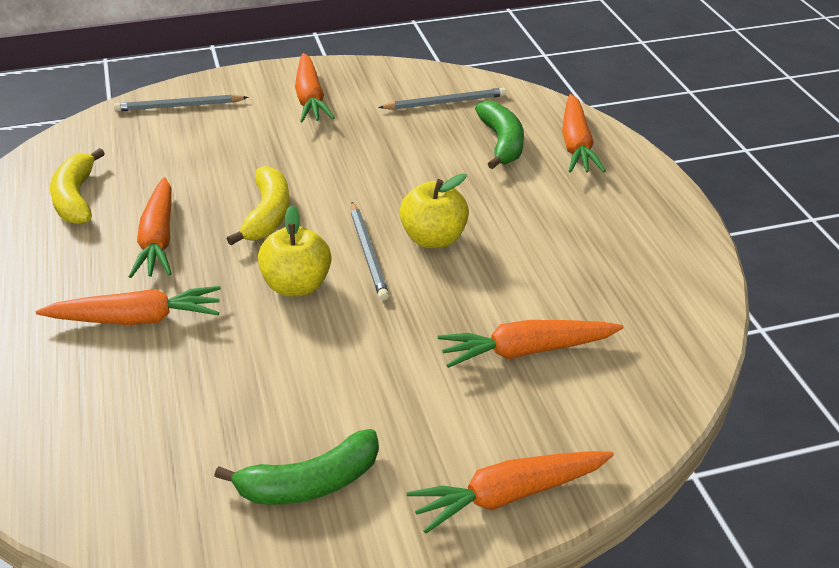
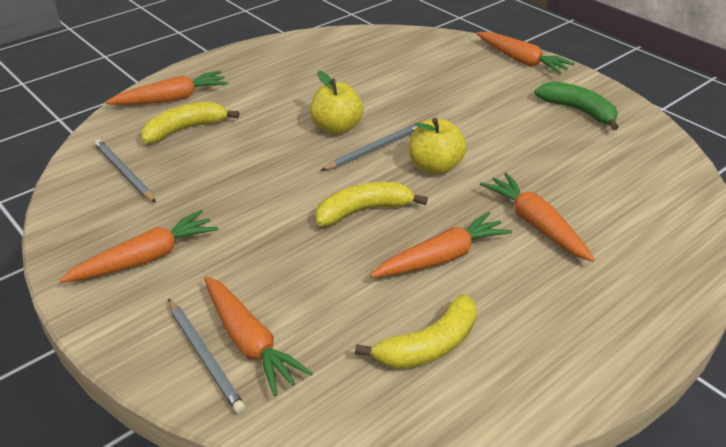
camera: 115 degrees left, 0 degrees up
(502, 143) = (185, 129): green banana -> yellow banana
(526, 351) = (418, 75): orange carrot -> orange carrot (249, 342)

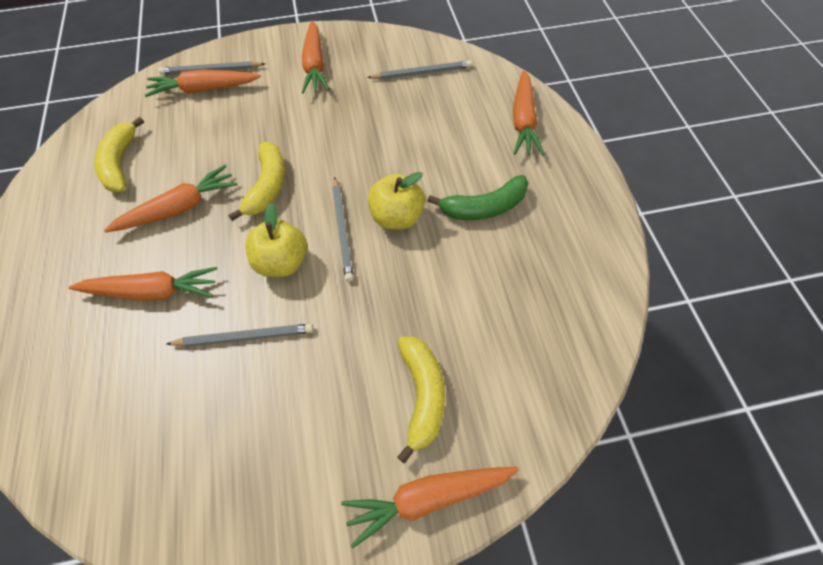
camera: 120 degrees right, 20 degrees up
(185, 129) = (463, 117): yellow banana -> yellow banana (422, 396)
(441, 257) = (179, 208): orange carrot -> orange carrot turned 120 degrees counterclockwise
(513, 157) = (245, 337): none -> grey pencil
(578, 111) = (268, 475): green banana -> green banana (484, 208)

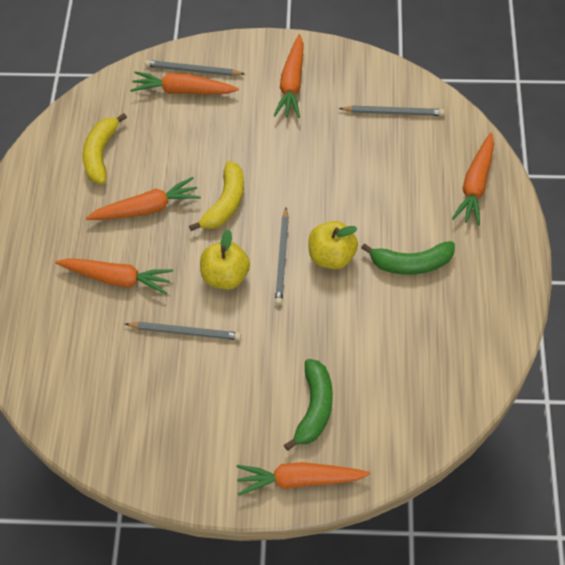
camera: 15 degrees right, 0 degrees up
(422, 396) = (314, 408): yellow banana -> green banana

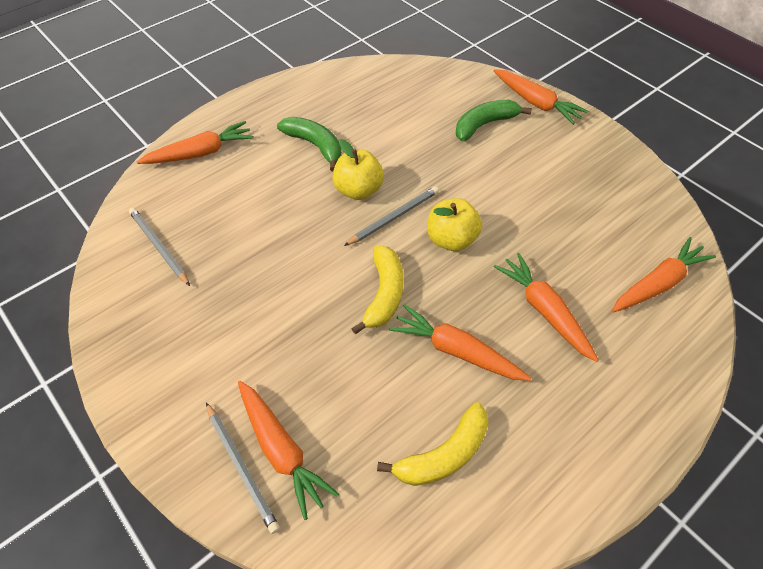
camera: 135 degrees left, 5 degrees down
(185, 332) = (525, 227): grey pencil -> none
(225, 203) = (384, 294): yellow banana -> yellow banana turned 120 degrees clockwise
(292, 83) = (184, 352): orange carrot -> orange carrot (658, 284)

